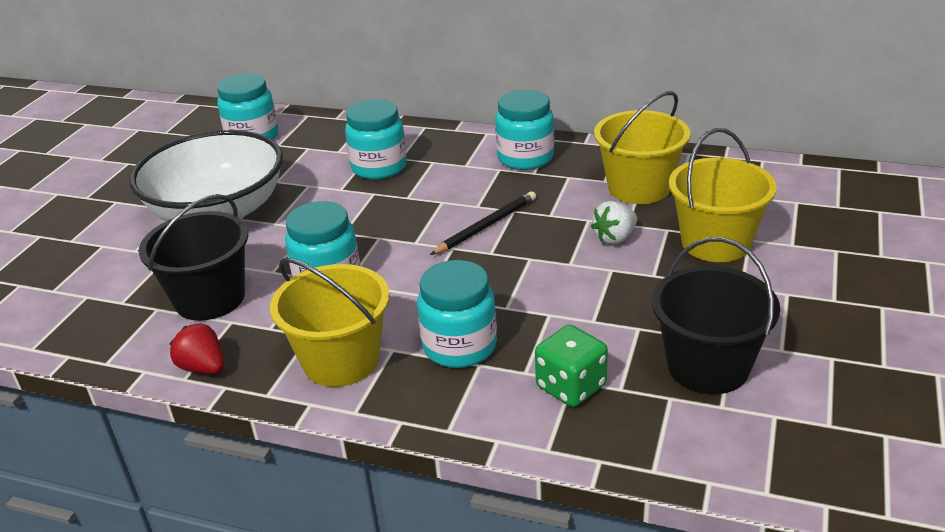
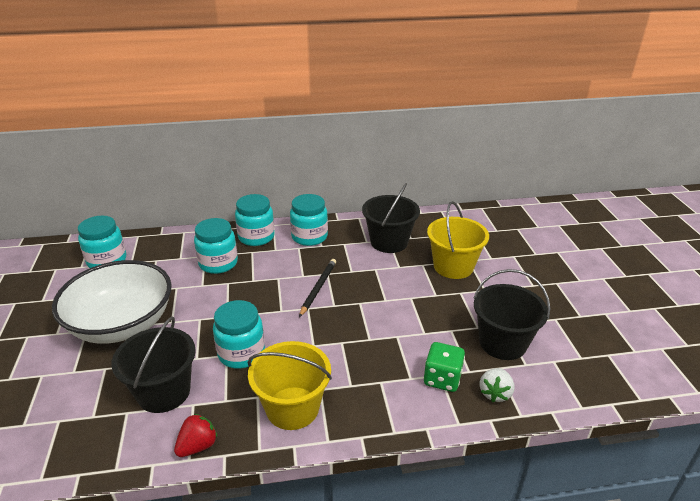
camera: 30 degrees left, 0 degrees up
(203, 367) = (197, 446): red strawberry -> red strawberry turned 120 degrees clockwise
(459, 346) = (360, 373): turquoise jar -> turquoise jar (256, 237)
(615, 238) = (398, 277): white strawberry -> white strawberry (495, 393)
(639, 187) = (389, 242): yellow bucket -> black bucket

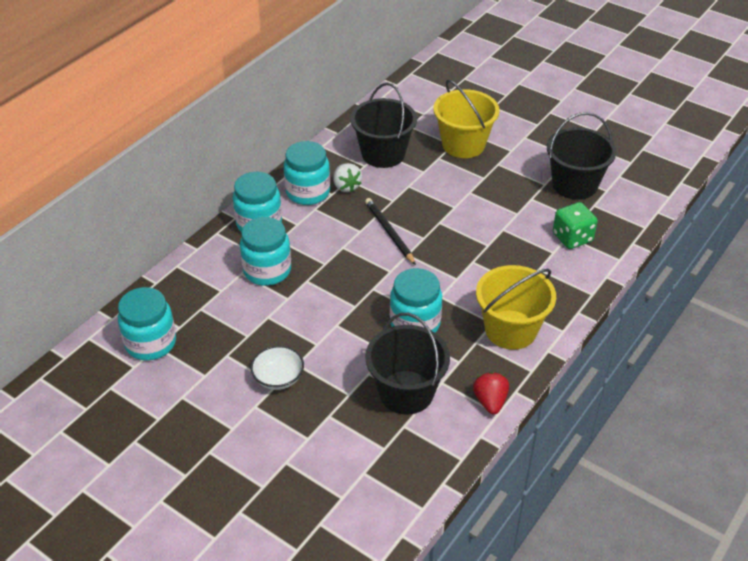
camera: 45 degrees left, 10 degrees up
(122, 324) = (278, 378): white bowl -> white bowl, size x0.41
(495, 393) = (614, 224): white strawberry -> white strawberry (346, 186)

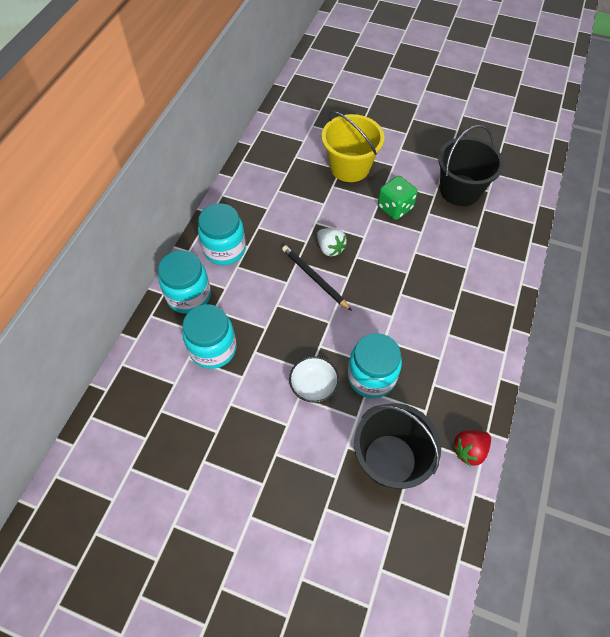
camera: 15 degrees left, 15 degrees up
(151, 343) = (122, 465): turquoise jar -> none
(278, 378) = (262, 475): white bowl -> white bowl (313, 386)
(346, 186) = (259, 235): white strawberry -> white strawberry (330, 248)
(383, 154) = (281, 192): black bucket -> none
(490, 401) = (469, 450): red strawberry -> red strawberry turned 105 degrees counterclockwise
(510, 330) = (459, 362): yellow bucket -> none
(572, 238) = (478, 248): green dice -> green dice (395, 207)

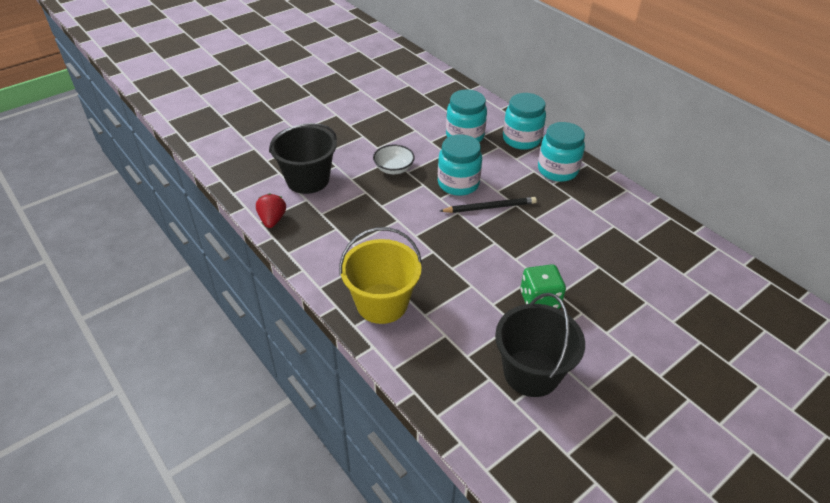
camera: 120 degrees right, 15 degrees down
(330, 248) = (516, 230): white strawberry -> none
(350, 167) = (621, 292): yellow bucket -> yellow bucket (382, 303)
(371, 377) = (373, 199): turquoise jar -> turquoise jar (458, 184)

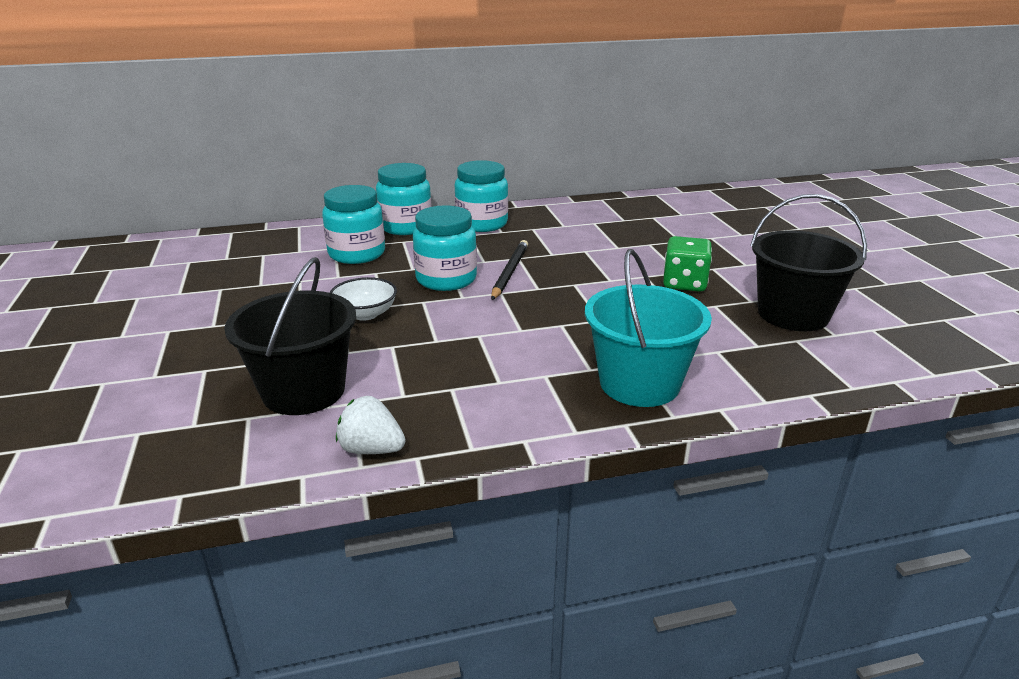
camera: 65 degrees left, 15 degrees down
(272, 220) = (371, 449): red strawberry -> white strawberry
(382, 303) = (639, 383): yellow bucket -> turquoise bucket

